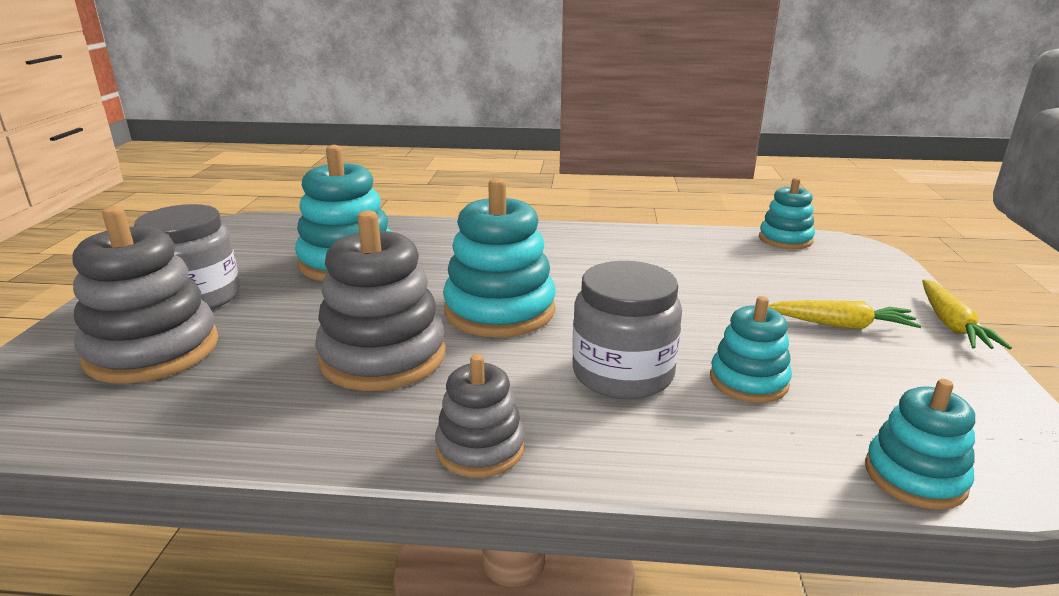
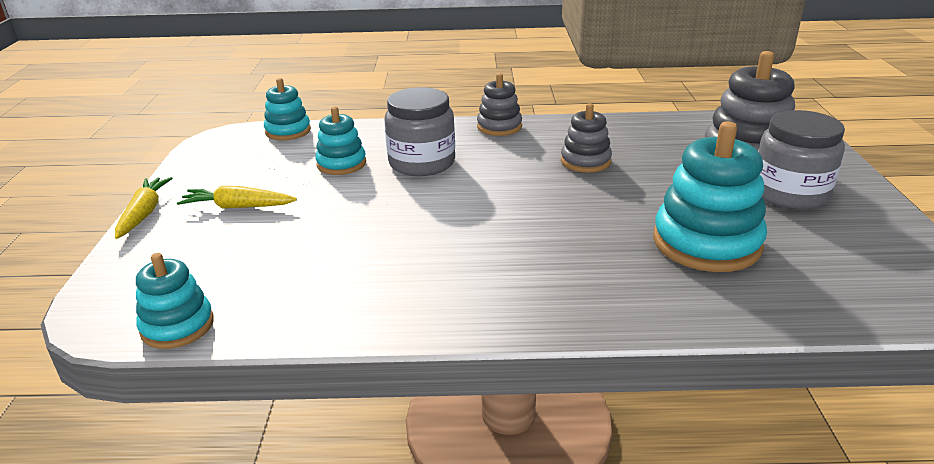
camera: 175 degrees right, 5 degrees up
(383, 357) = (585, 161): grey stacking toy -> grey stacking toy, size x0.58
(499, 311) = (519, 200): turquoise stacking toy -> none

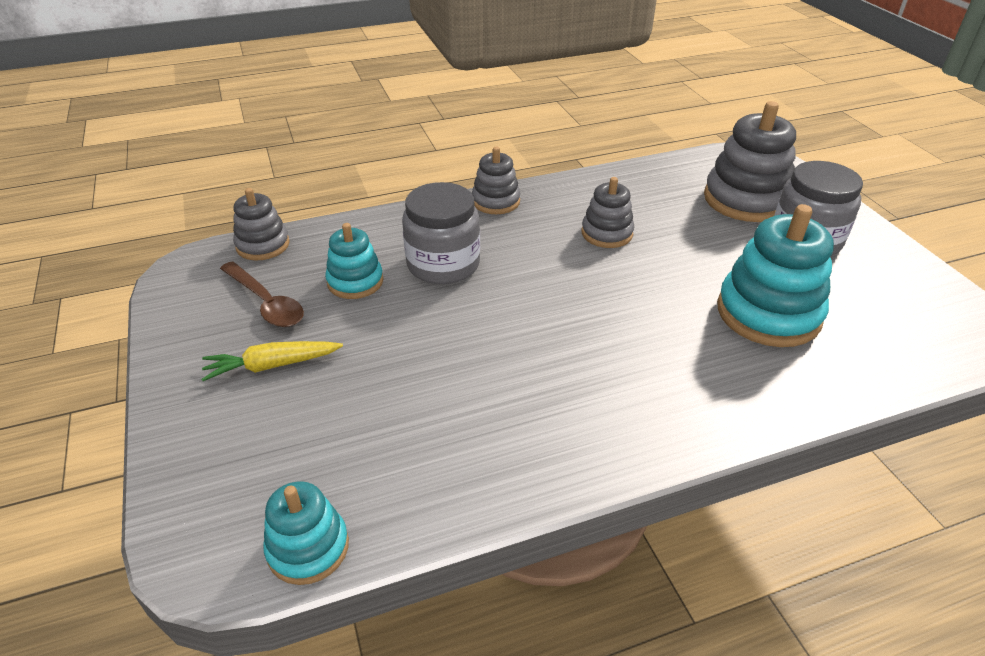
camera: 20 degrees left, 10 degrees up
(144, 213) = (160, 399): yellow carrot -> none
(263, 167) = (266, 303): none -> brown spoon
(288, 131) = (263, 245): turquoise stacking toy -> grey stacking toy

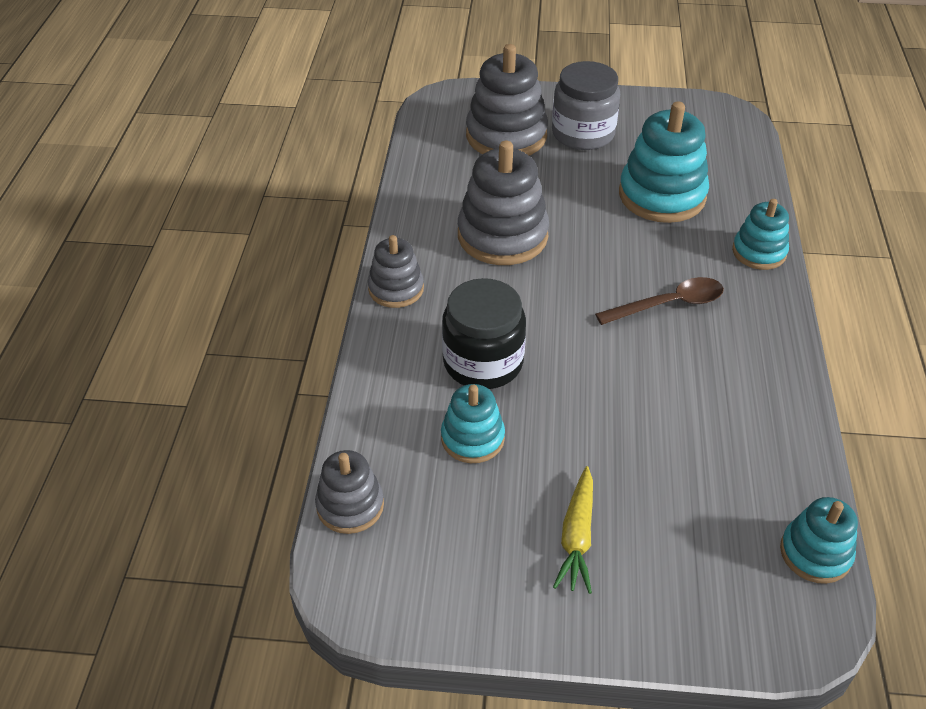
camera: 65 degrees left, 5 degrees up
(266, 303) = (468, 523): brown spoon -> brown spoon (668, 304)
(443, 264) = (483, 362): grey jar -> black jar
(607, 233) = (502, 236): grey stacking toy -> grey stacking toy, size x1.72
(751, 409) = (759, 252): none -> turquoise stacking toy

